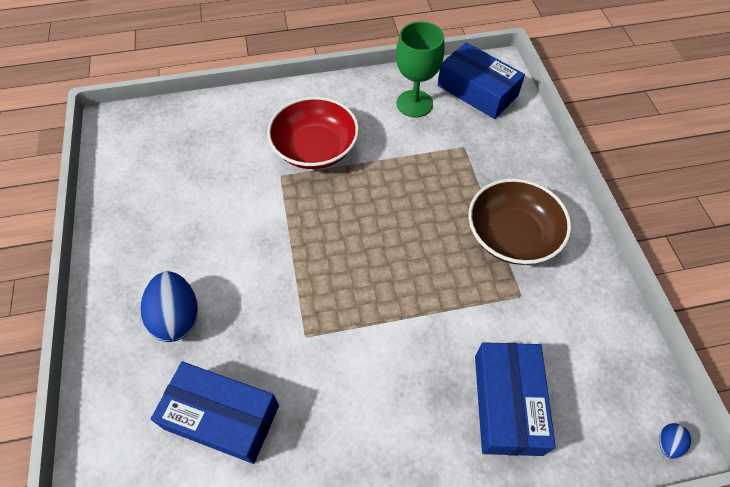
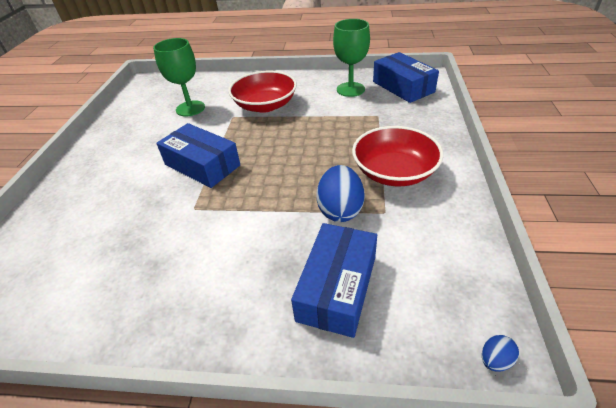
camera: 20 degrees right, 15 degrees down
(177, 317) = (113, 182): blue egg -> blue egg (340, 210)
(213, 169) = (190, 108): none -> green goblet
(222, 417) = (101, 247): blue box -> blue box (202, 165)
(512, 235) = (394, 172): brown bowl -> red bowl

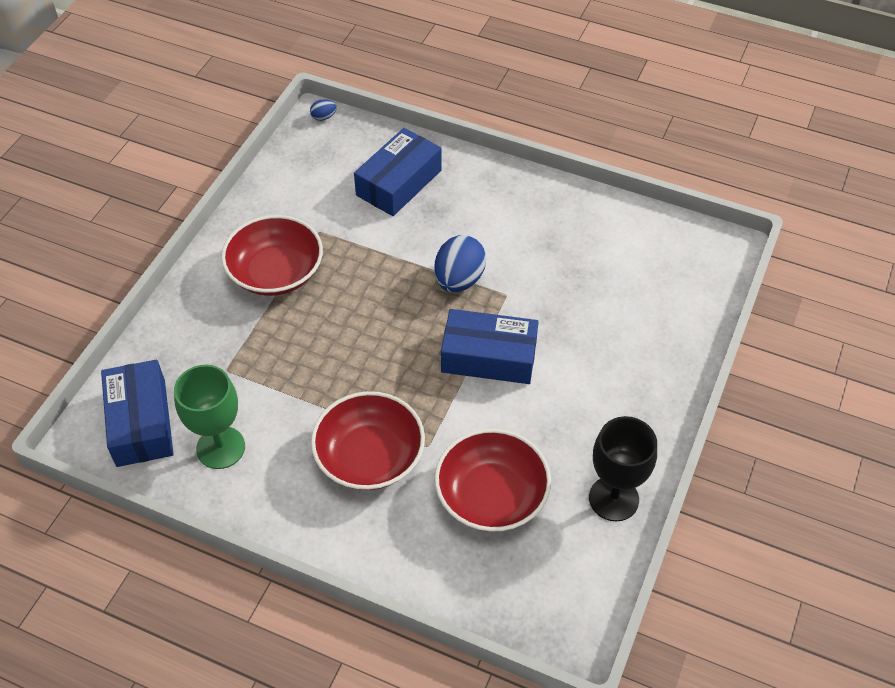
camera: 165 degrees left, 10 degrees up
(118, 123) = (613, 498): none -> black goblet
(190, 108) = (491, 495): green goblet -> red bowl
(202, 165) = (489, 357): blue box -> blue box turned 45 degrees counterclockwise
(340, 210) = (358, 246): blue egg -> blue egg (459, 280)

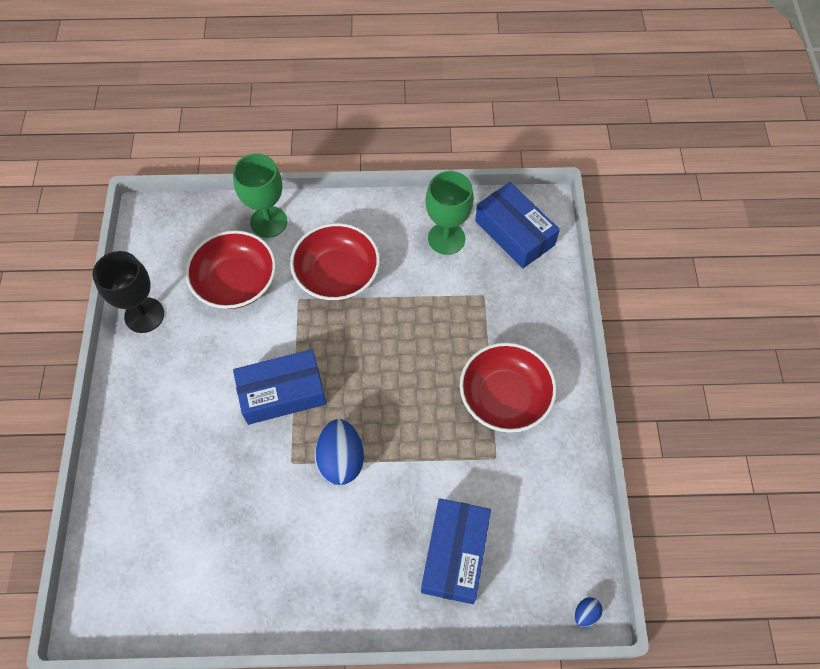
camera: 155 degrees right, 10 degrees up
(419, 559) = (268, 222): none -> green goblet

